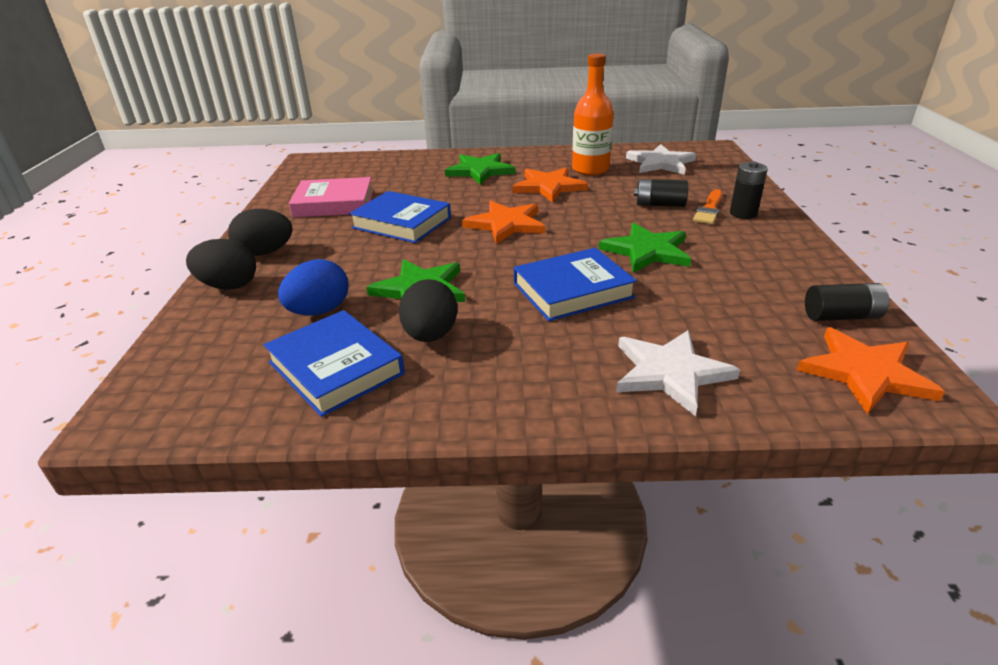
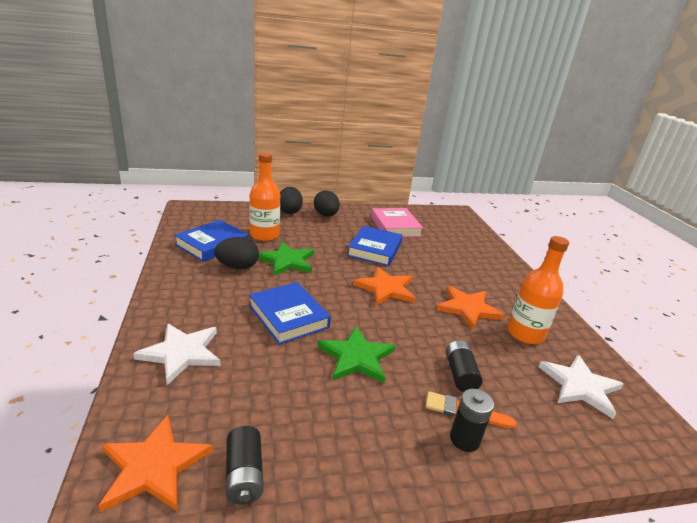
camera: 75 degrees right, 5 degrees down
(319, 311) = (264, 235): blue egg -> orange bottle
(480, 171) = (482, 275): green star -> none

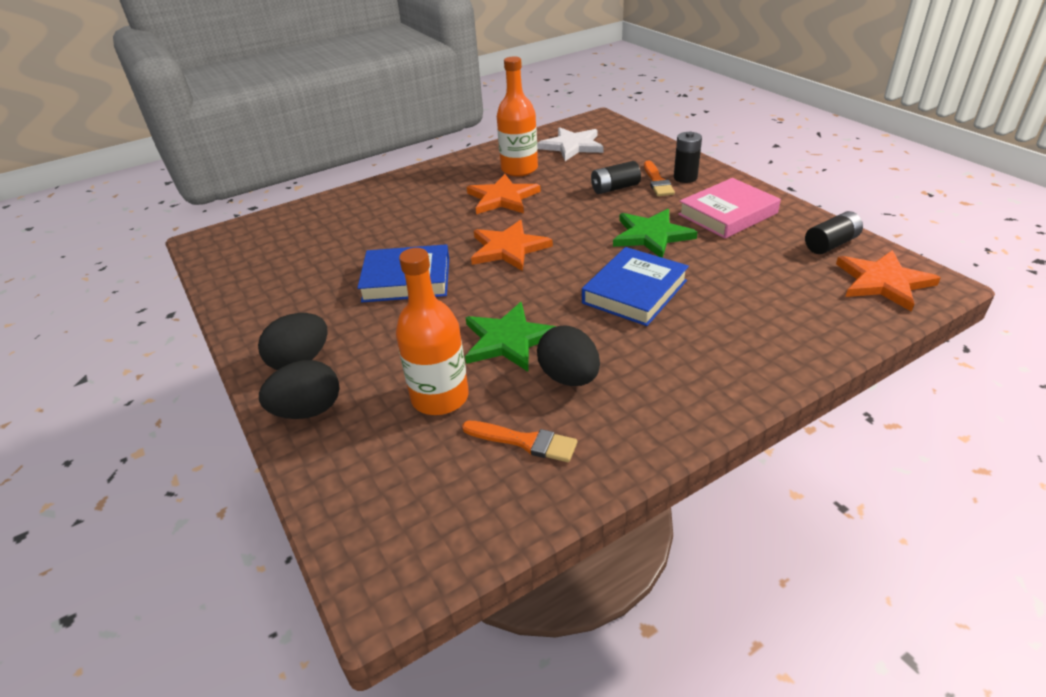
camera: 105 degrees left, 10 degrees up
(182, 353) = (774, 332): white star -> none
(212, 244) = (524, 441): blue book -> orange brush
(395, 226) = (305, 282): pink book -> pink book (727, 214)

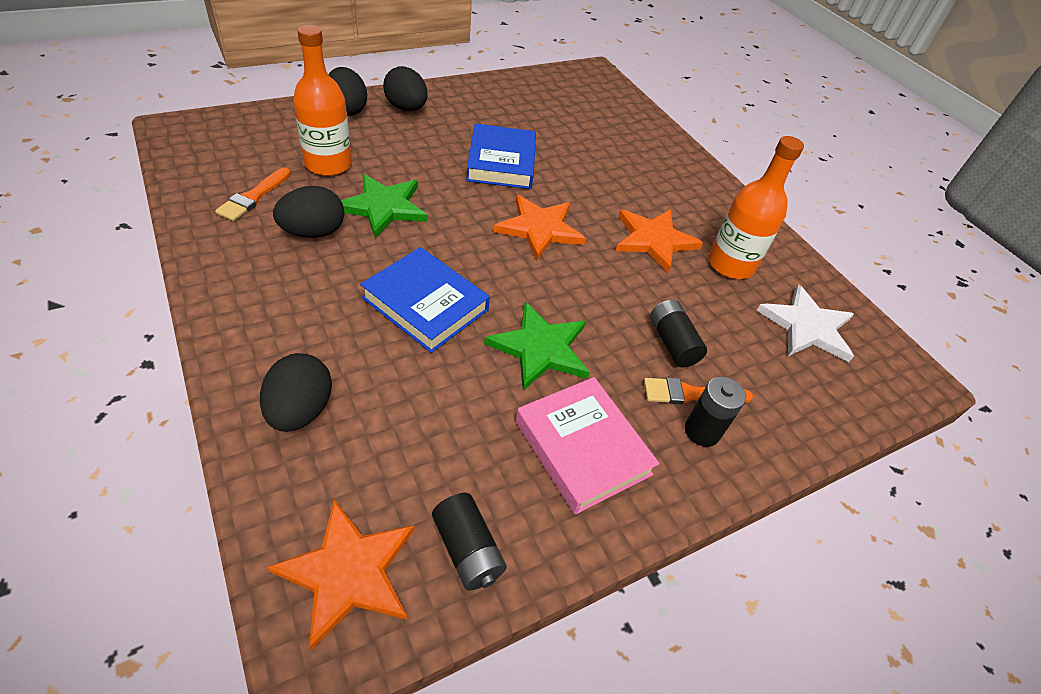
camera: 85 degrees right, 10 degrees up
(785, 330) = (300, 410): none -> black egg

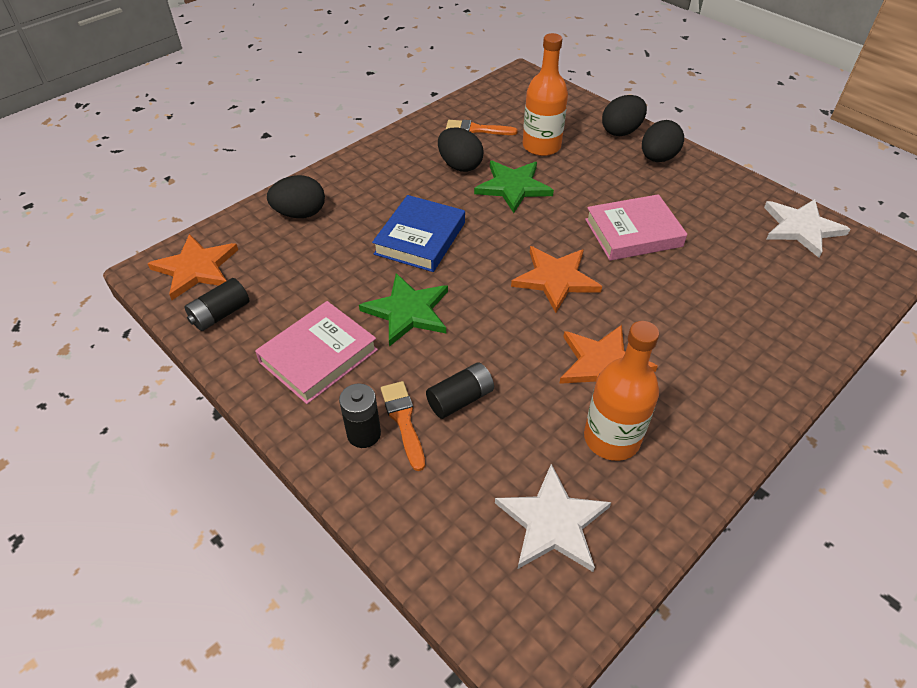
camera: 80 degrees right, 0 degrees up
(501, 162) = (633, 233): blue book -> pink book
(541, 86) = (801, 228): none -> white star

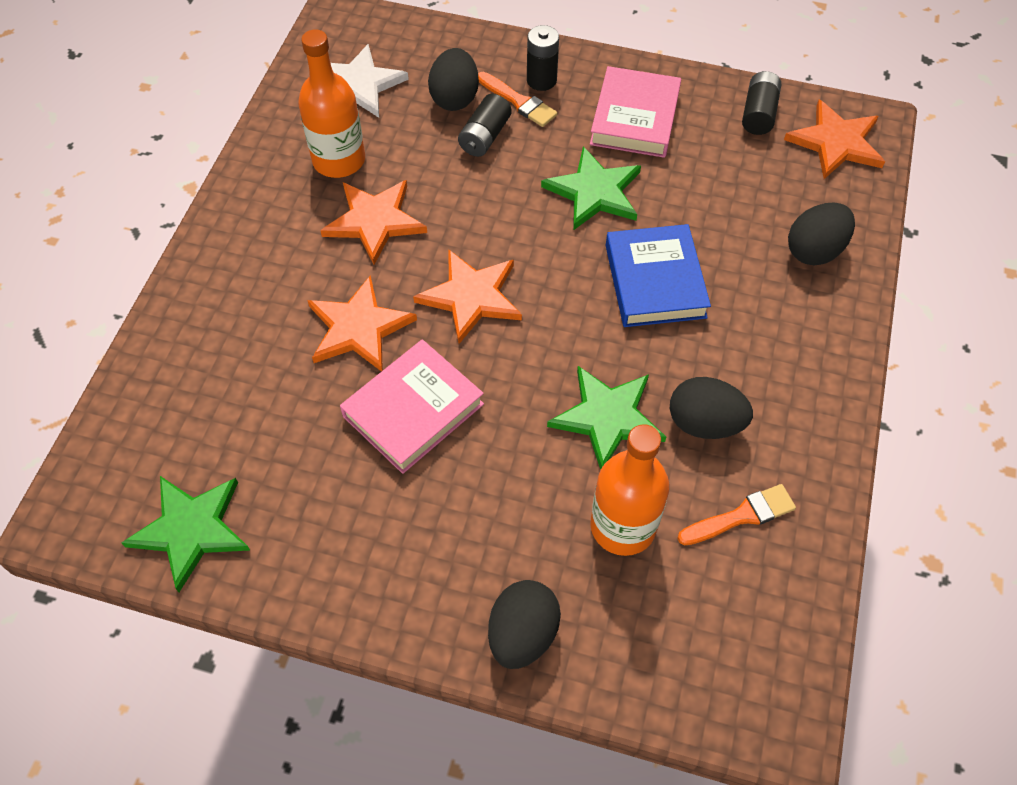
camera: 150 degrees right, 10 degrees up
(651, 292) = (358, 328): none -> orange star
(657, 158) = (437, 589): black egg -> black egg (454, 98)
(801, 228) = (191, 529): white star -> green star

